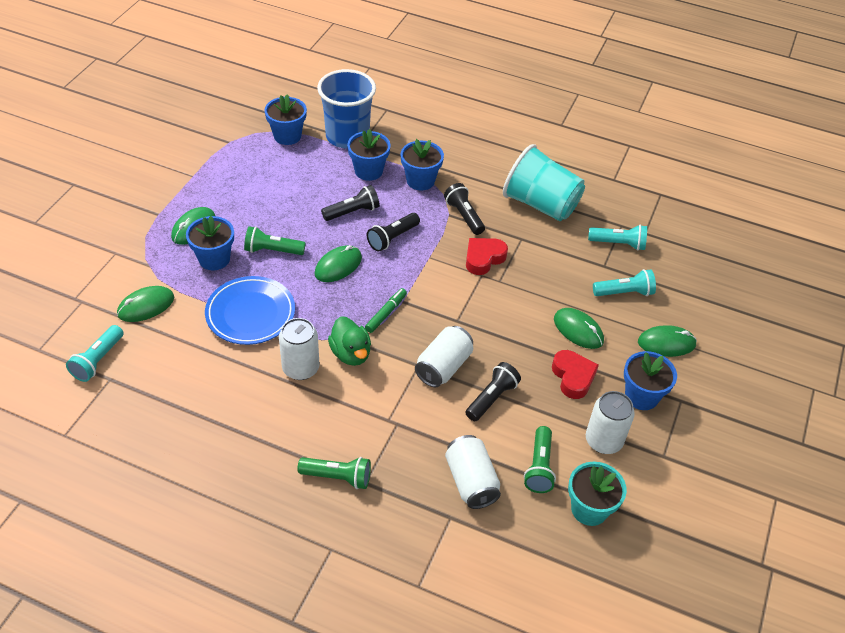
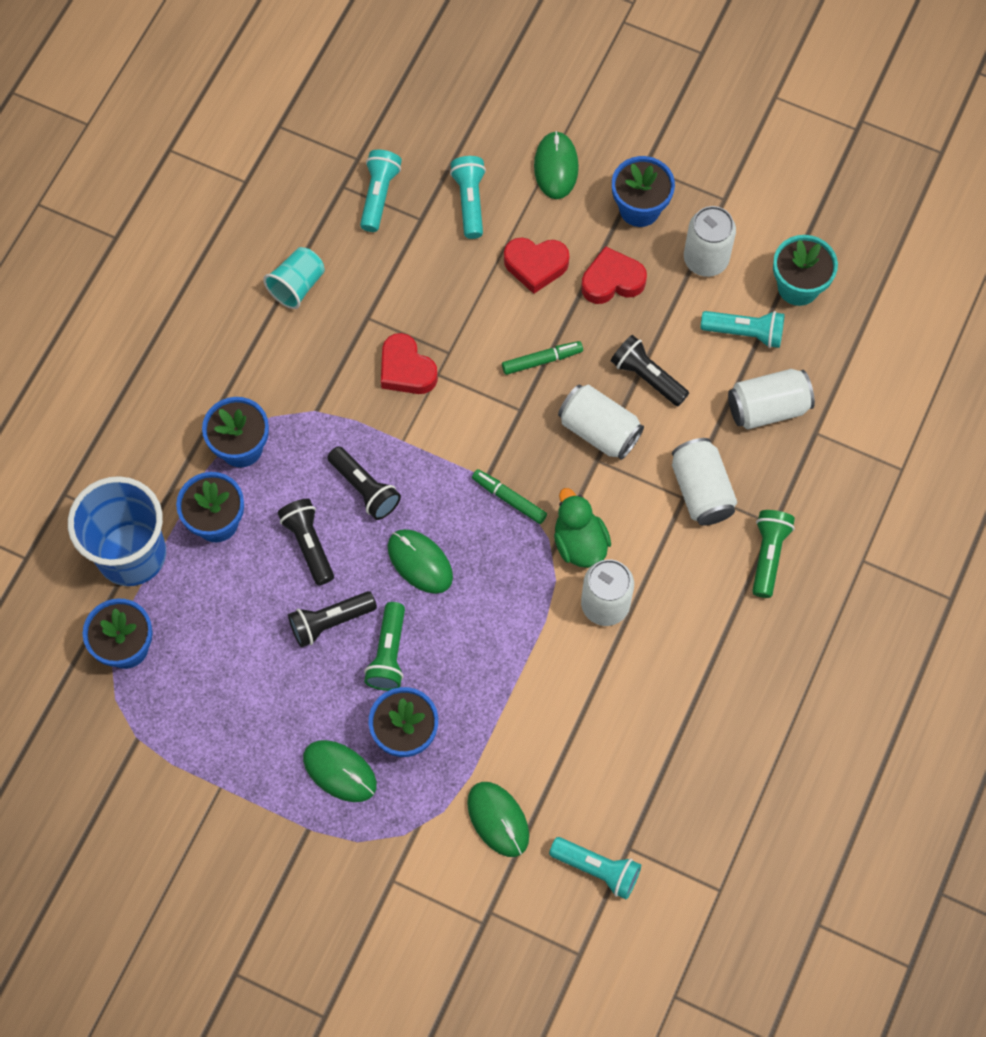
camera: 85 degrees left, 20 degrees up
(250, 314) = (511, 675): blue plate -> none
(351, 353) = (579, 543): green duck -> green duck turned 90 degrees counterclockwise
(395, 432) = (701, 490): none -> white can
(464, 216) = (320, 390): black flashlight -> black flashlight (330, 622)
(499, 333) = (542, 360): none -> green marker
(539, 467) = (745, 333): green flashlight -> turquoise flashlight
(540, 204) = (297, 285): turquoise cup -> turquoise cup, size x0.53
(578, 330) = (535, 265): green mouse -> red heart

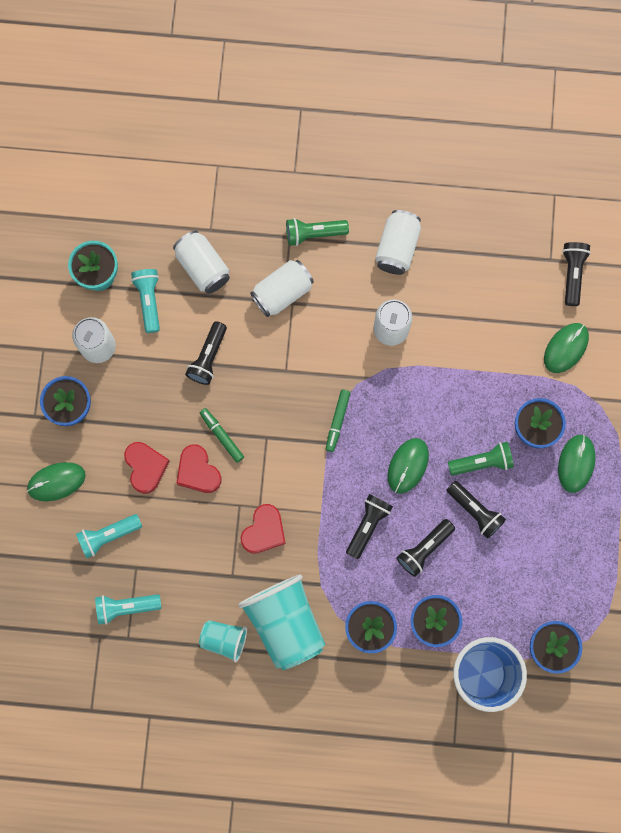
camera: 110 degrees left, 10 degrees up
(288, 357) = (285, 623): none -> turquoise cup
(579, 543) = (352, 361): green duck -> none
(597, 869) = (572, 274): turquoise flashlight -> black flashlight
(599, 430) = (262, 377): white can -> white can (397, 248)
(612, 281) = (139, 408): red heart -> red heart (198, 471)

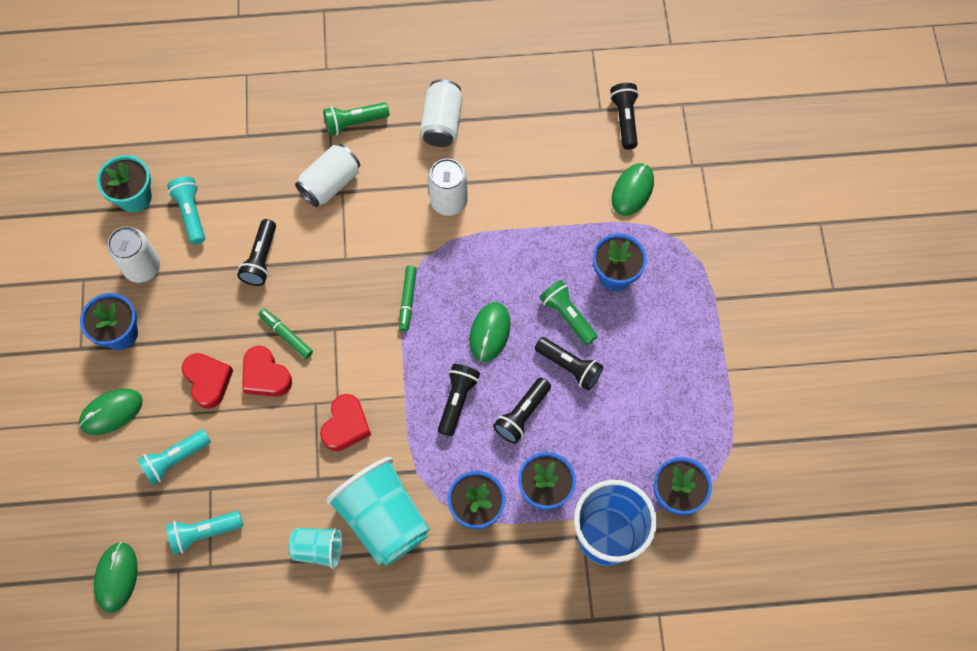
camera: 10 degrees left, 10 degrees down
(203, 267) = (243, 172): white can -> none
(482, 462) = (567, 316): green flashlight -> green flashlight turned 105 degrees counterclockwise
(576, 463) = (666, 301): green mouse -> green mouse (116, 577)

